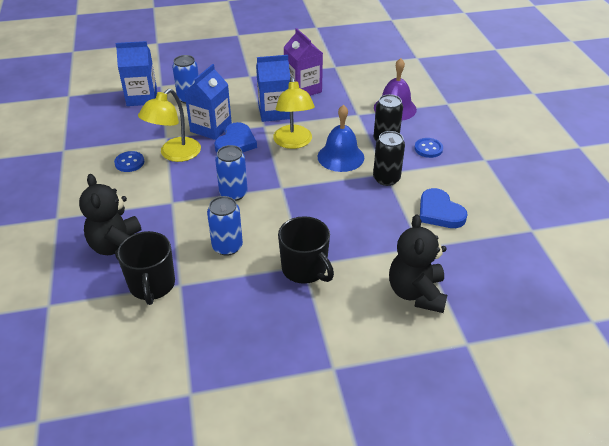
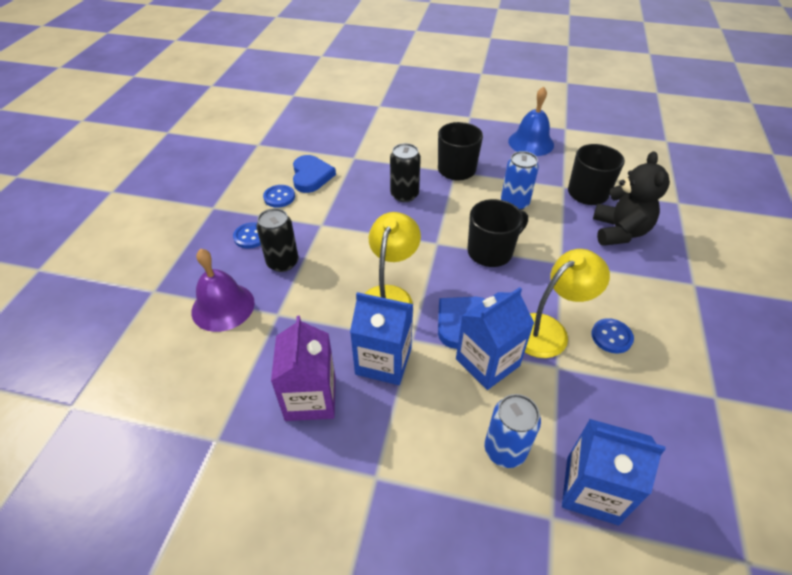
camera: 155 degrees left, 5 degrees up
(233, 193) = (491, 252): blue can -> black mug
(340, 157) = (350, 258): blue bell -> blue bell (531, 142)
(386, 178) = (326, 219): black can -> black can (404, 195)
(416, 293) = (385, 134): black teddy bear -> none
(444, 184) = (279, 197): none -> blue button

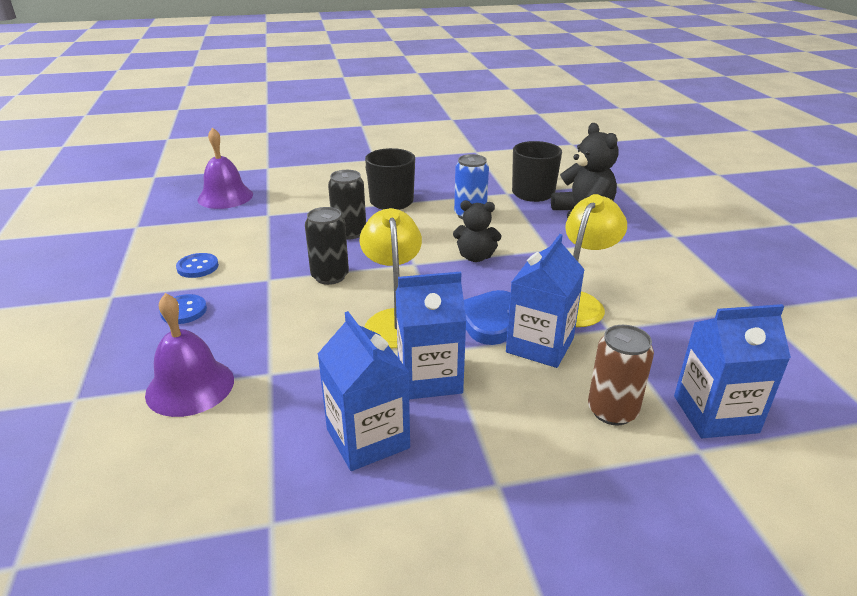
camera: 25 degrees left, 15 degrees down
(282, 262) = (243, 324): black can -> black can (330, 276)
(310, 398) = (367, 438): purple carton -> blue carton
(311, 176) = (226, 240): blue heart -> none
(332, 130) = (225, 197): none -> purple bell
(491, 252) = (475, 257): black mug -> black teddy bear
(505, 449) = (612, 411): blue can -> brown can
(531, 142) = (451, 167): blue bell -> none
(611, 337) = (637, 292): blue button -> none

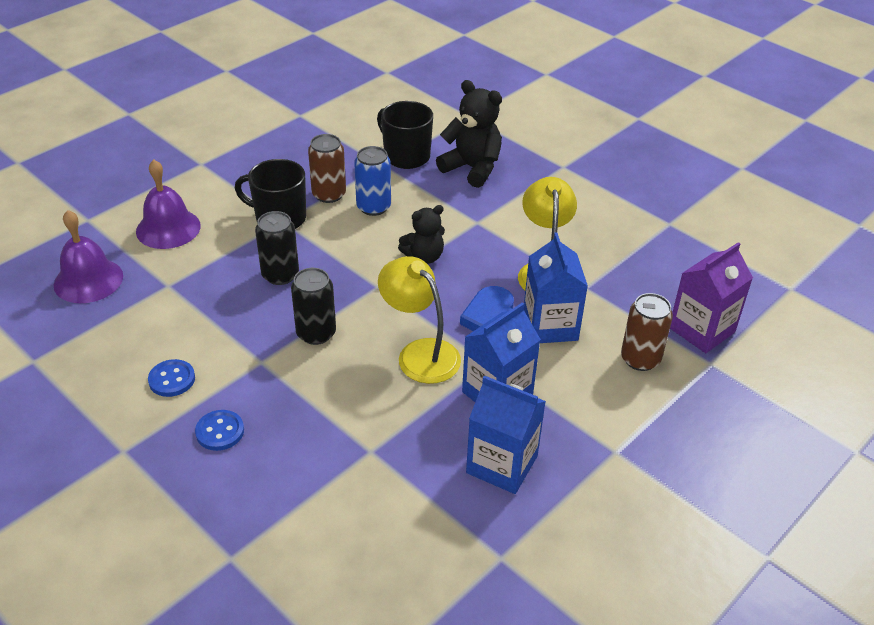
camera: 35 degrees left, 10 degrees up
(190, 386) = (318, 496): purple bell -> purple bell (168, 228)
(444, 198) = (329, 194): none -> brown can
(715, 414) = (701, 330): blue carton -> purple carton

